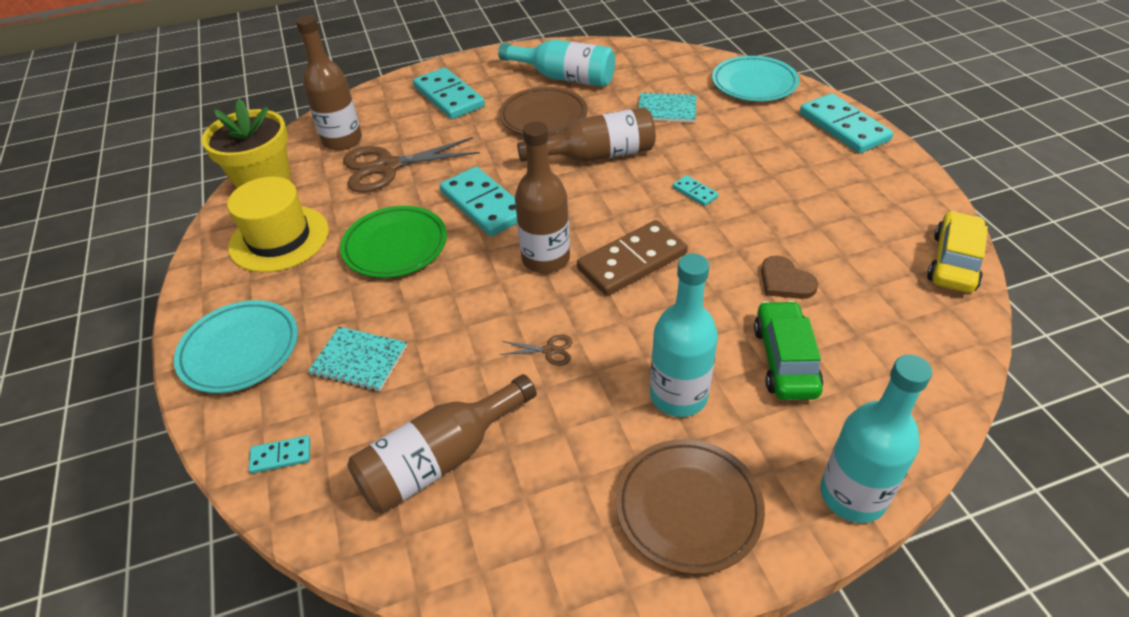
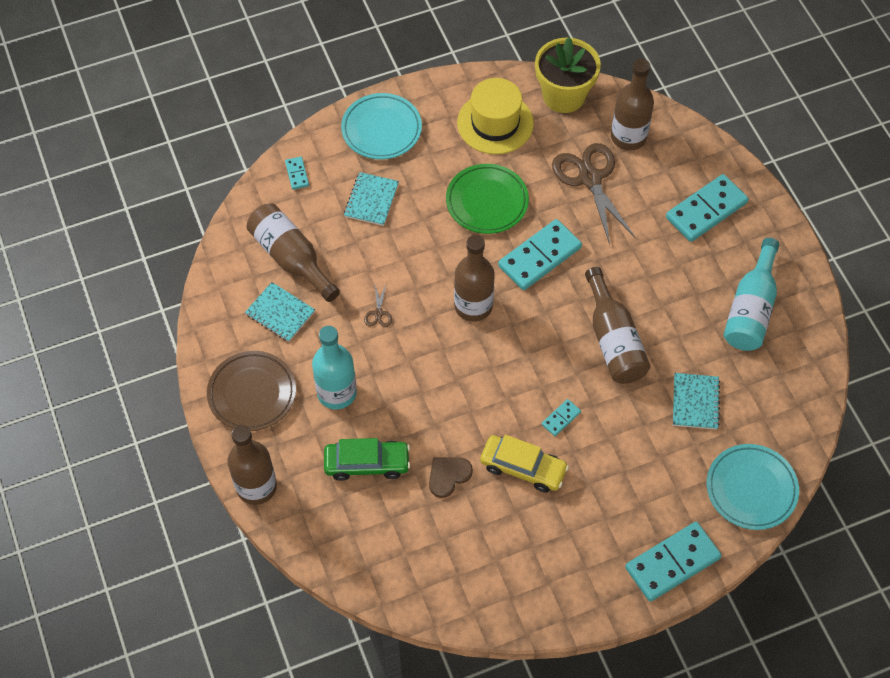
camera: 85 degrees right, 15 degrees up
(540, 472) = (280, 313): none -> turquoise notebook
(543, 117) = (675, 294): brown plate -> none
(632, 261) = (471, 367): brown domino -> none
(852, 495) = (256, 487): turquoise bottle -> brown bottle
(954, 262) = (471, 610): yellow car -> yellow car (523, 468)

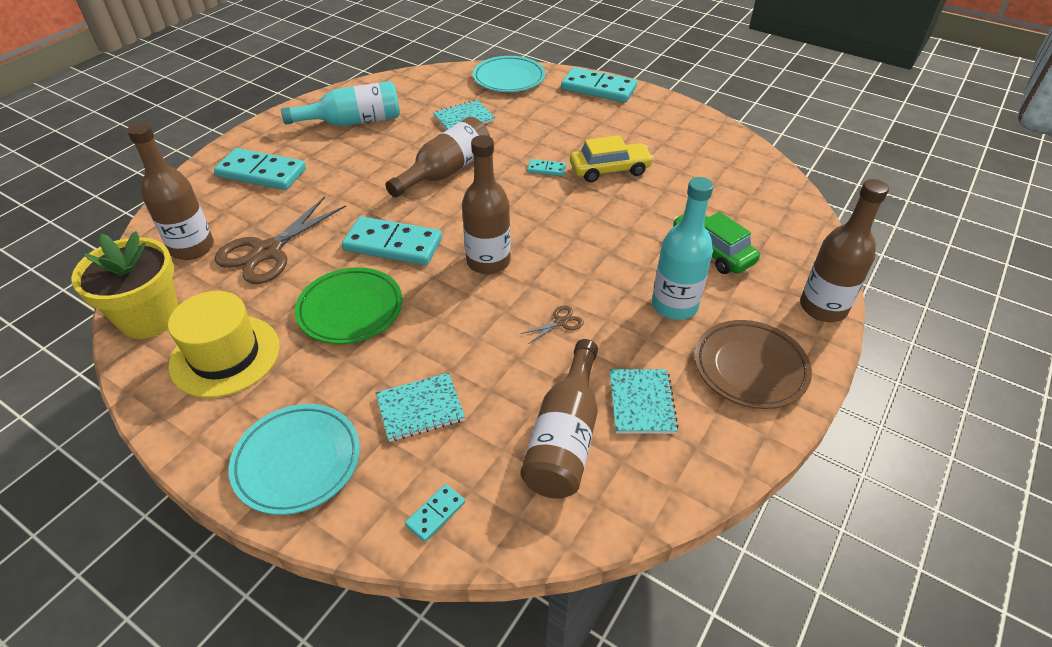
camera: 125 degrees left, 15 degrees down
(448, 476) = (663, 202): brown heart -> none
(523, 468) = (610, 170): yellow car -> yellow car turned 90 degrees clockwise

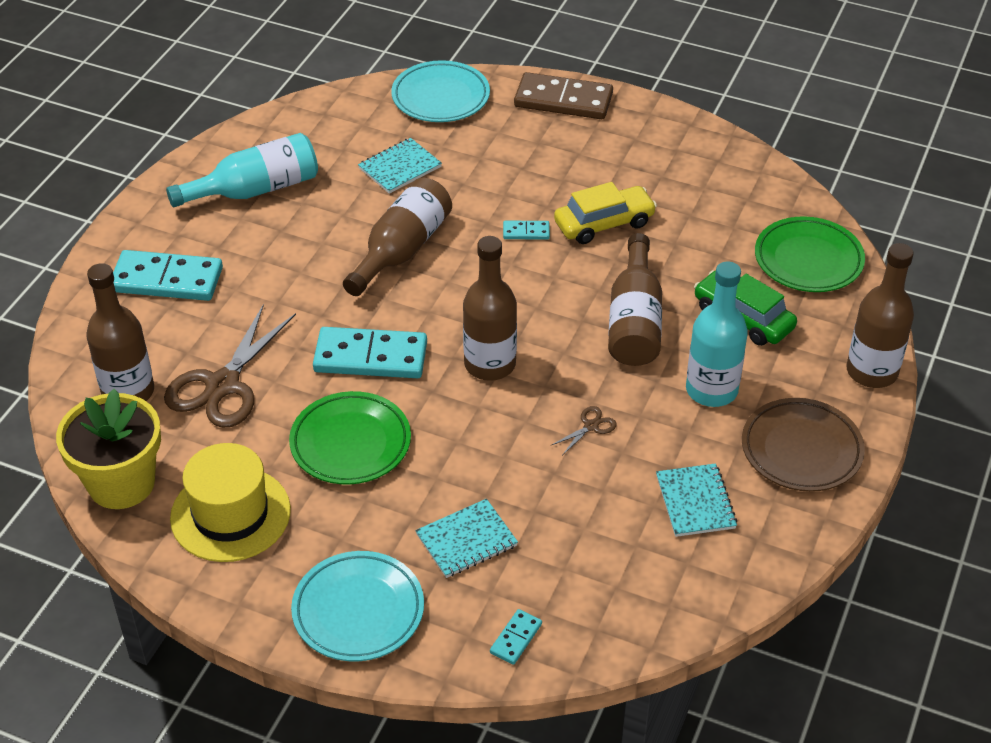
camera: 10 degrees left, 0 degrees up
(565, 437) = (624, 548): brown bottle -> brown bottle (634, 321)
(598, 88) = (563, 100): turquoise domino -> brown domino
(774, 213) = (808, 260): none -> green plate

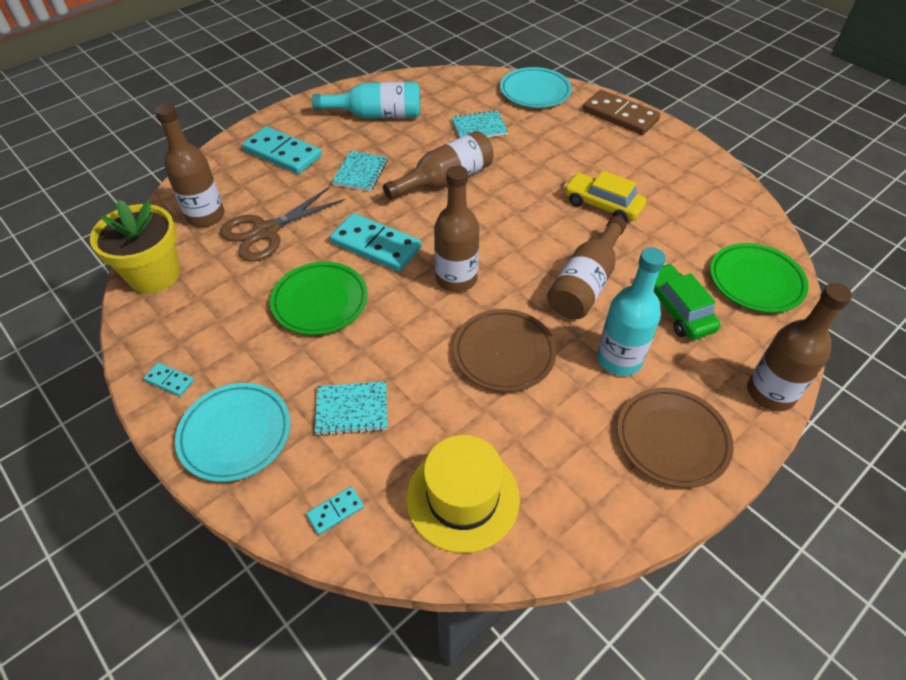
camera: 25 degrees right, 5 degrees up
(230, 514) = (204, 323): yellow hat -> yellow hat (462, 497)
(526, 232) = (541, 194): turquoise domino -> turquoise domino (170, 380)
(591, 426) = (504, 353): brown scissors -> brown plate
(604, 224) = (602, 205): yellow car -> yellow car turned 150 degrees counterclockwise
(695, 502) = (553, 450): turquoise notebook -> turquoise notebook (360, 172)

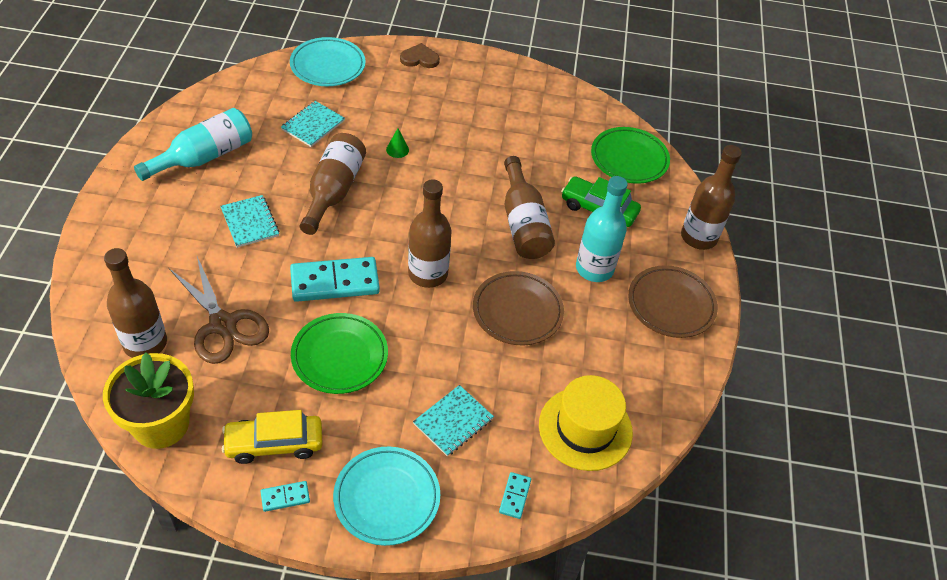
camera: 45 degrees left, 0 degrees up
(266, 231) = (223, 324): brown scissors -> brown scissors turned 45 degrees counterclockwise
(283, 153) = (152, 242): turquoise domino -> none
(530, 173) = (397, 149): none -> green cone
(602, 205) = (478, 150): yellow car -> yellow car (274, 443)
(620, 115) = (419, 58): brown domino -> brown heart

